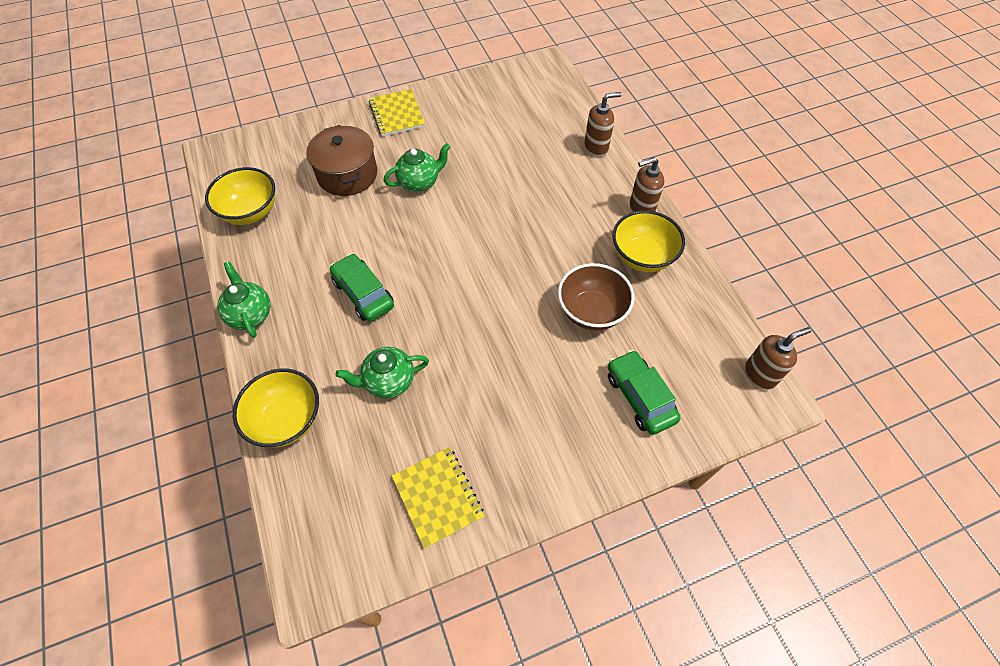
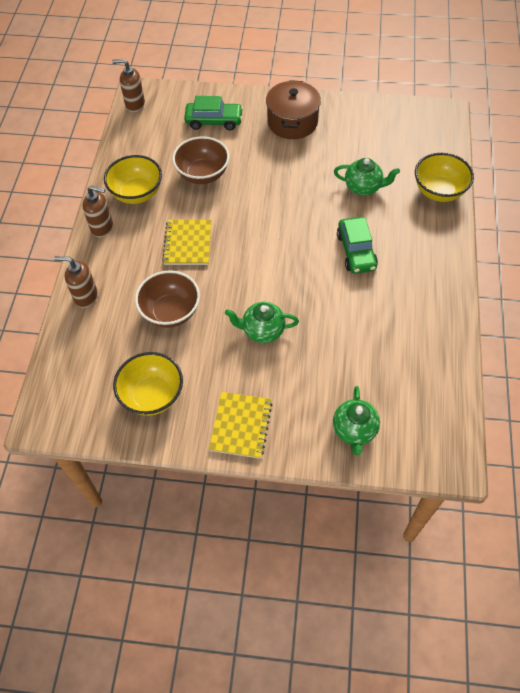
camera: 150 degrees left, 0 degrees up
(250, 212) = (428, 367): yellow bowl -> yellow bowl (152, 395)
(250, 314) = (448, 271): green teapot -> green teapot (354, 430)
(347, 174) = (324, 369): brown pot -> brown pot (292, 122)
(438, 497) = (361, 122): yellow notebook -> yellow notebook (188, 243)
(512, 165) = (171, 312): none -> brown bowl
(639, 397) = (214, 121): green car -> green car turned 90 degrees counterclockwise

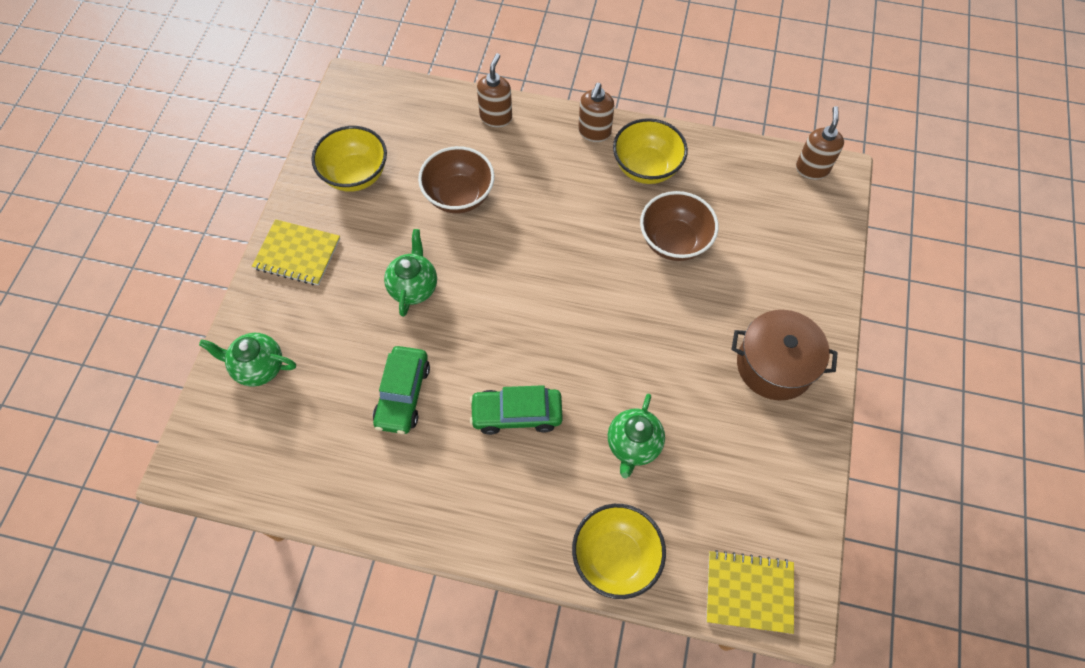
camera: 95 degrees right, 5 degrees up
(188, 243) = (558, 218): yellow notebook -> yellow notebook (749, 592)
(214, 121) = (778, 262): green car -> green car (403, 394)

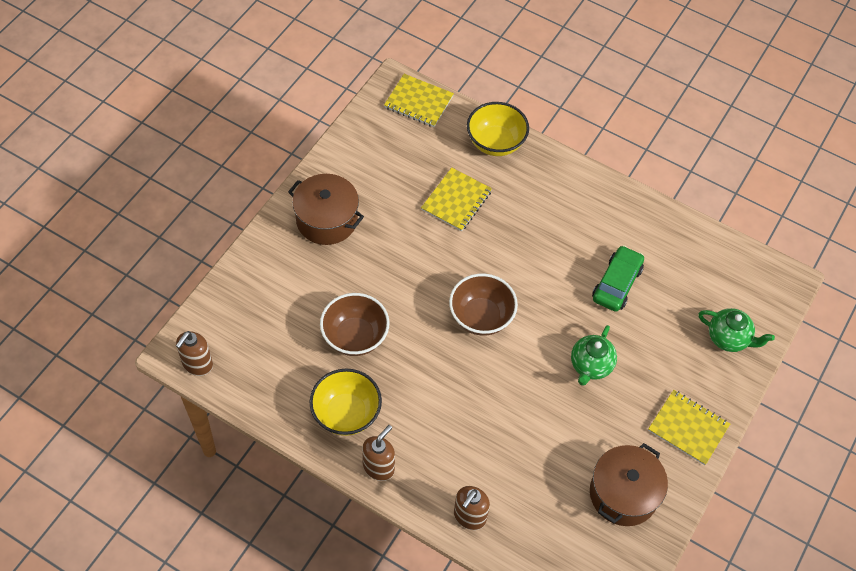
camera: 165 degrees left, 5 degrees down
(355, 175) = (623, 494): yellow bowl -> brown pot
(459, 196) = (530, 440): brown bowl -> brown bowl (481, 317)
(516, 414) = (534, 245): green car -> none
(633, 445) = (456, 200): green teapot -> yellow notebook

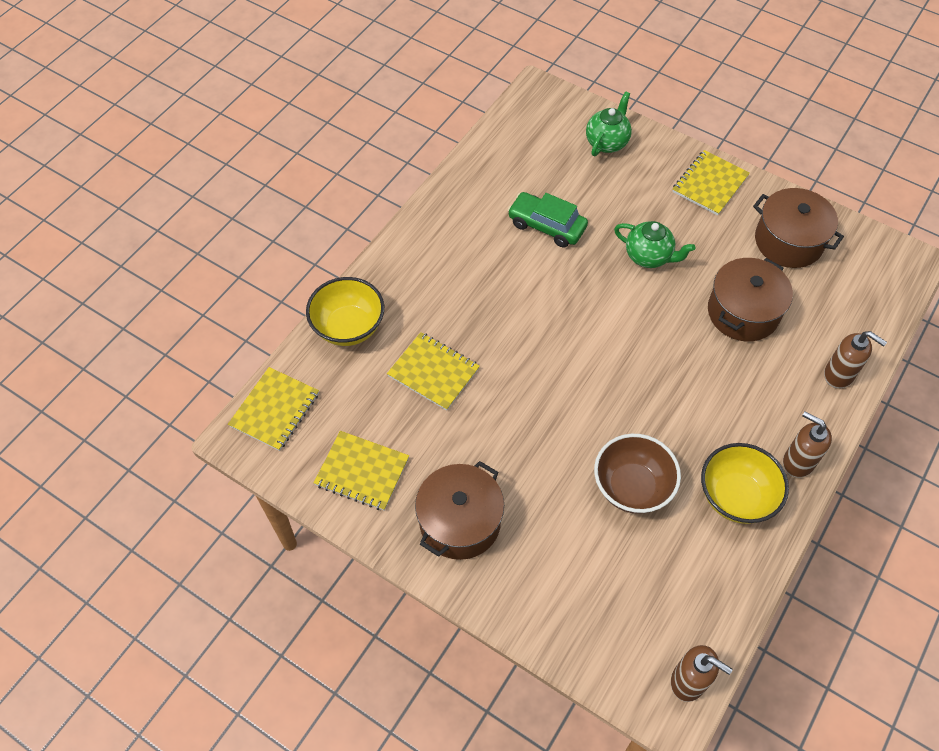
camera: 85 degrees left, 0 degrees up
(368, 158) = (362, 472): none -> yellow notebook
(481, 317) = (596, 353): brown bowl -> none
(533, 441) = (743, 312): none -> brown pot

